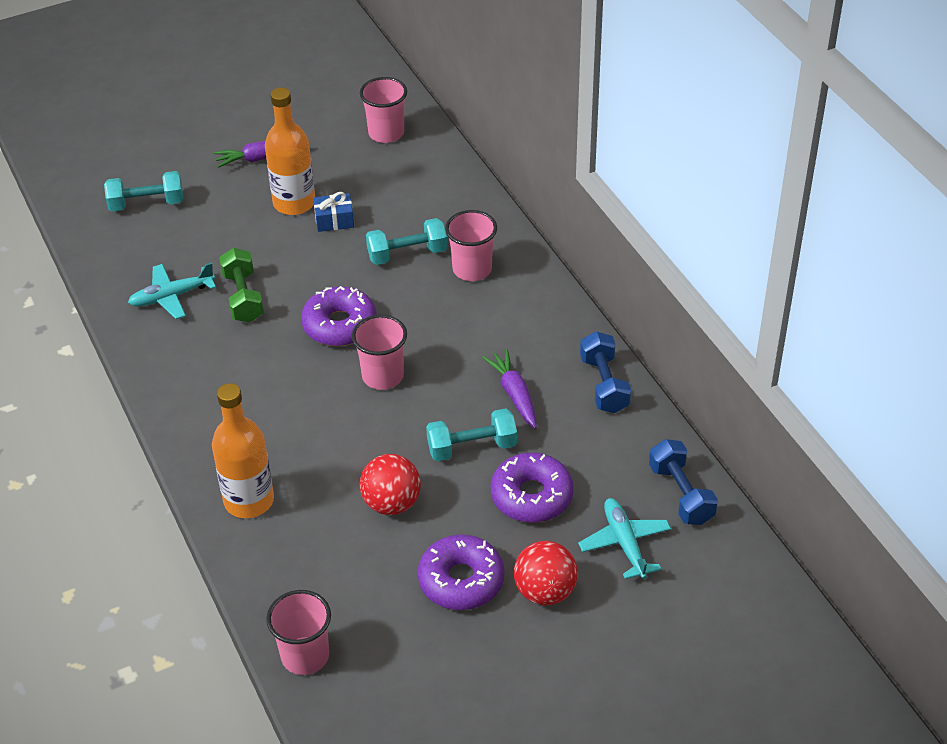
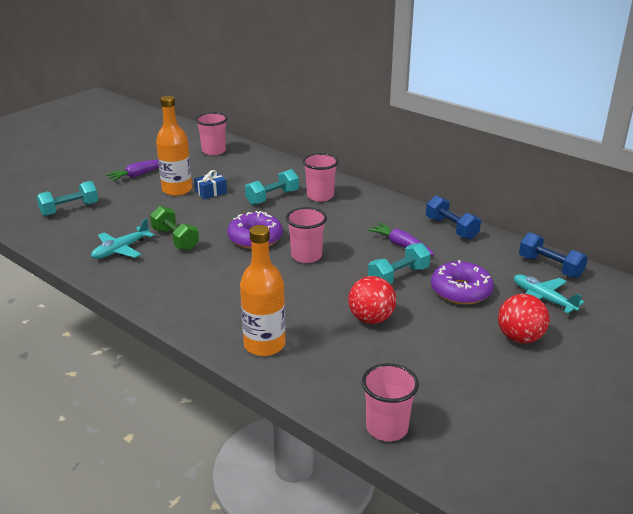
camera: 25 degrees left, 15 degrees down
(461, 580) = (458, 348): purple donut -> none

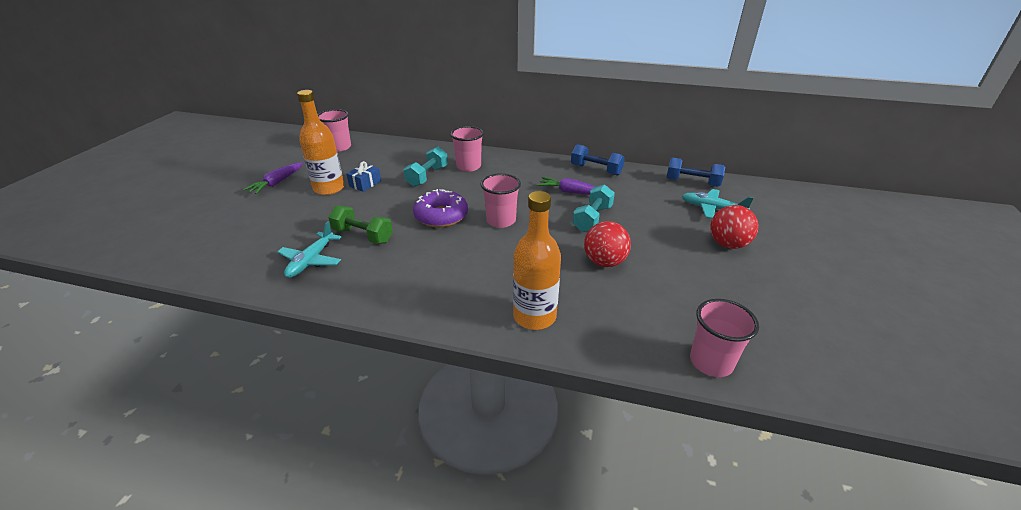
camera: 25 degrees left, 5 degrees up
(69, 209) = (221, 232): turquoise dumbbell -> none
(461, 291) = (650, 218): purple donut -> none

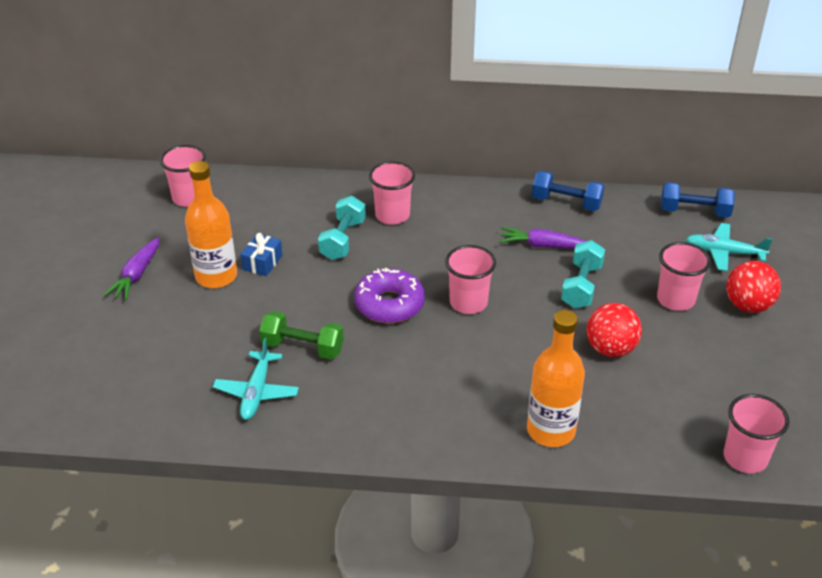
camera: 10 degrees left, 5 degrees up
(667, 234) = (675, 300): none -> pink cup

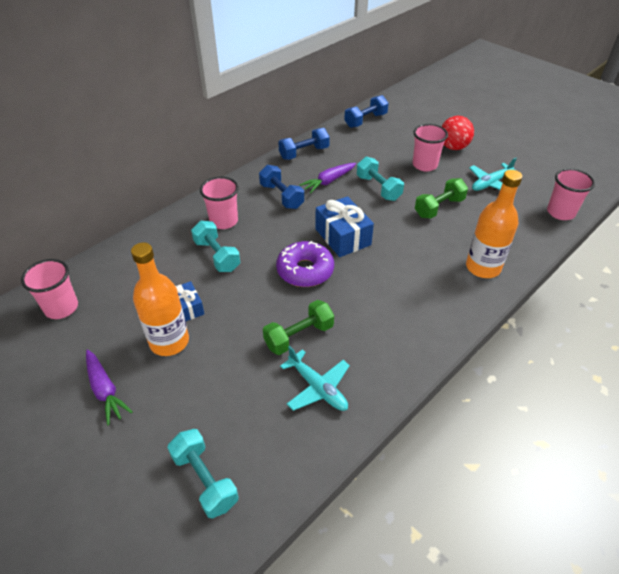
camera: 50 degrees left, 5 degrees up
(108, 379) = (205, 480): none -> turquoise dumbbell
(468, 303) = (343, 237): pink cup -> blue gift
(475, 229) = (281, 196): none -> blue dumbbell
(610, 349) = (439, 208): red ball -> green dumbbell
(723, 252) = (406, 131): turquoise plane -> turquoise plane (491, 183)

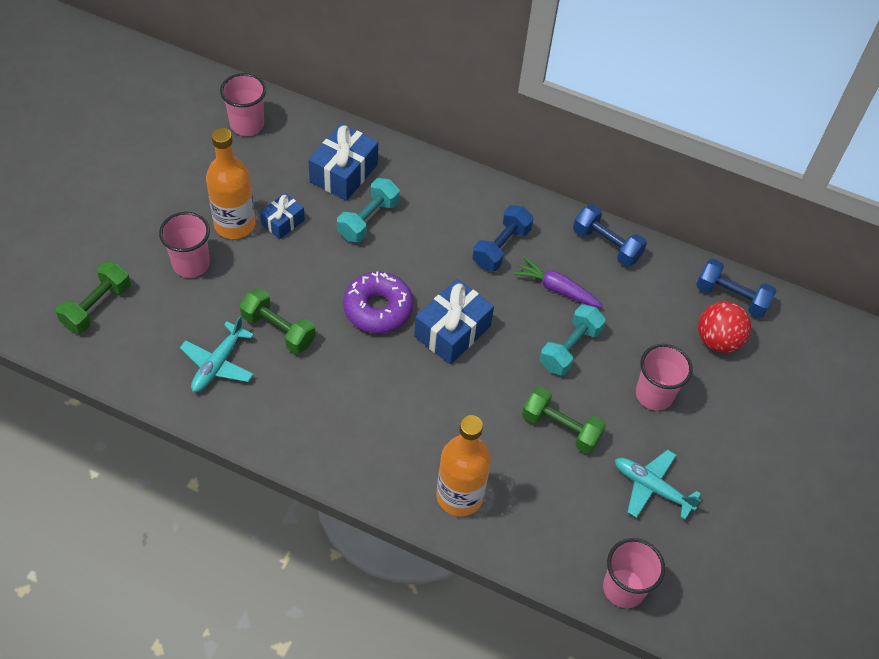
camera: 65 degrees right, 10 degrees up
(105, 390) = (165, 200): purple carrot -> none
(161, 259) = (344, 173): none -> blue gift
(205, 480) = (97, 306): turquoise dumbbell -> green dumbbell
(224, 221) = (428, 206): pink cup -> pink cup (191, 264)
(453, 147) = (722, 425): red ball -> red ball (717, 340)

